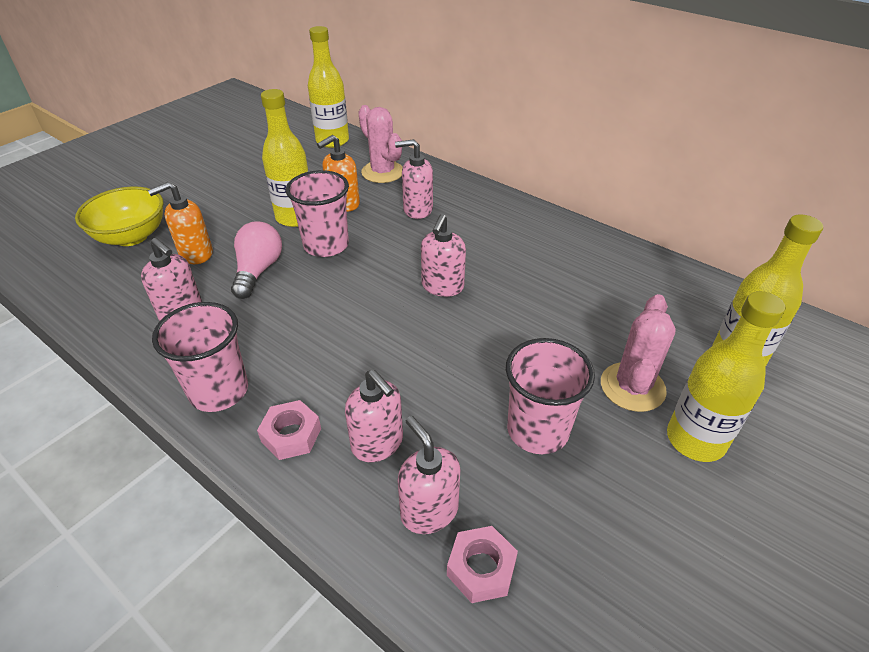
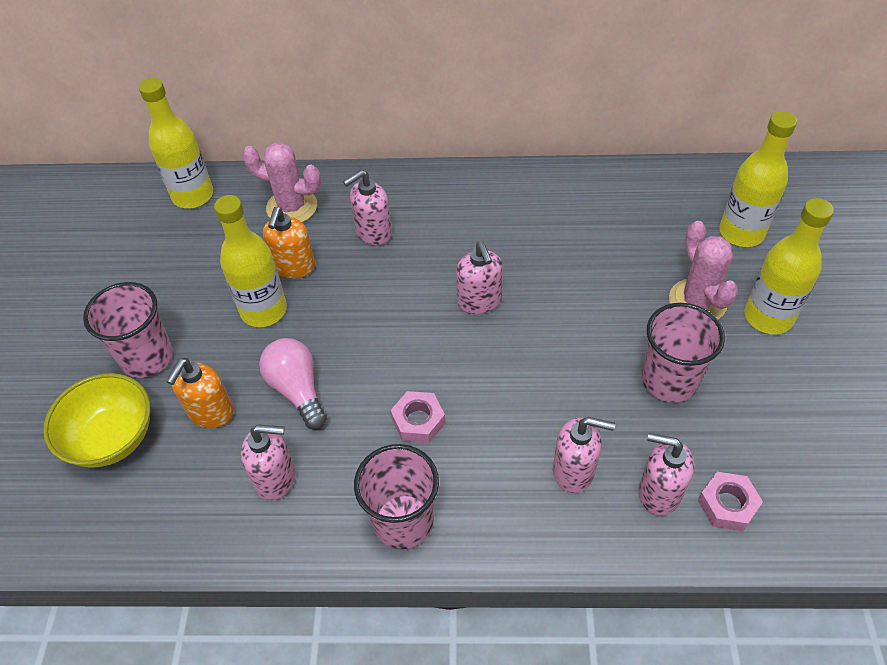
camera: 35 degrees left, 10 degrees up
(291, 435) = (504, 512): pink nut -> pink nut (418, 421)
(326, 245) = (331, 323): pink cup -> pink cup (147, 357)

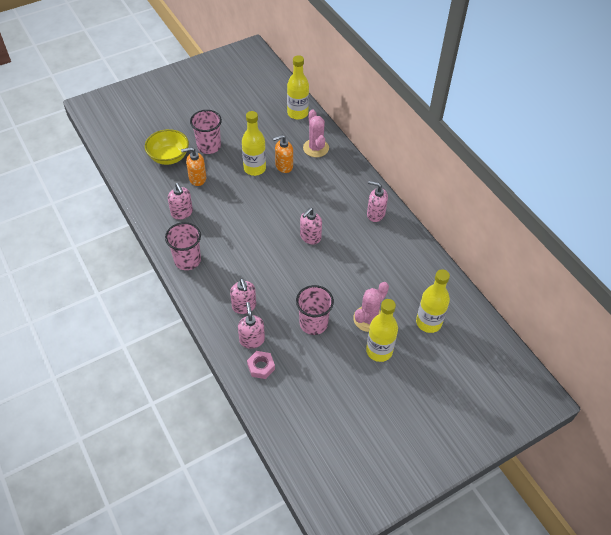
camera: 55 degrees right, 0 degrees up
(297, 390) = (224, 199): pink light bulb -> none
(373, 232) = (322, 182): pink soap dispenser -> pink soap dispenser (375, 214)
(418, 421) = (235, 244): pink nut -> none

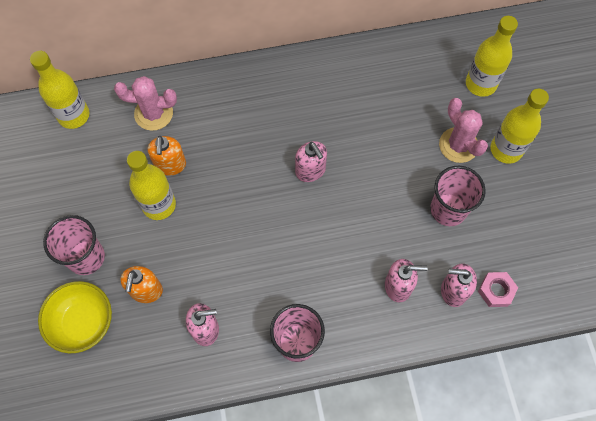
camera: 70 degrees left, 15 degrees up
(375, 214) = (299, 81): pink soap dispenser -> none

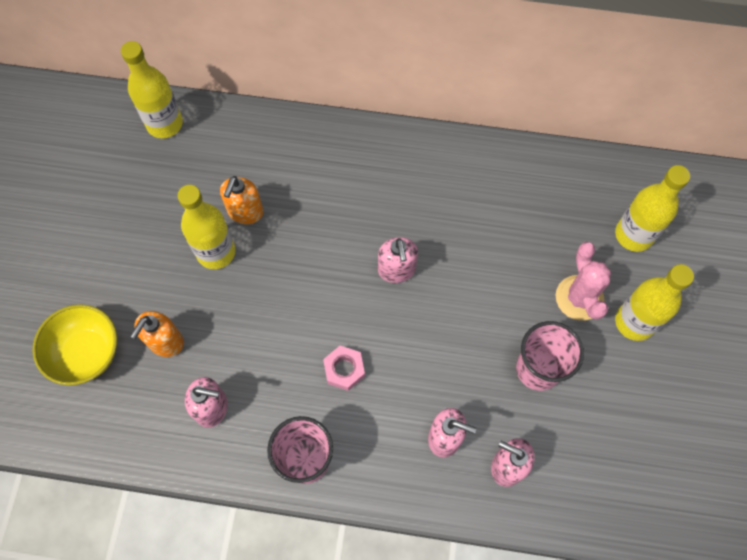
camera: 20 degrees right, 0 degrees up
(86, 257) = (117, 283): pink cup -> none
(153, 113) = (249, 149): pink cactus -> none
(496, 291) = (558, 484): pink nut -> pink nut (344, 370)

